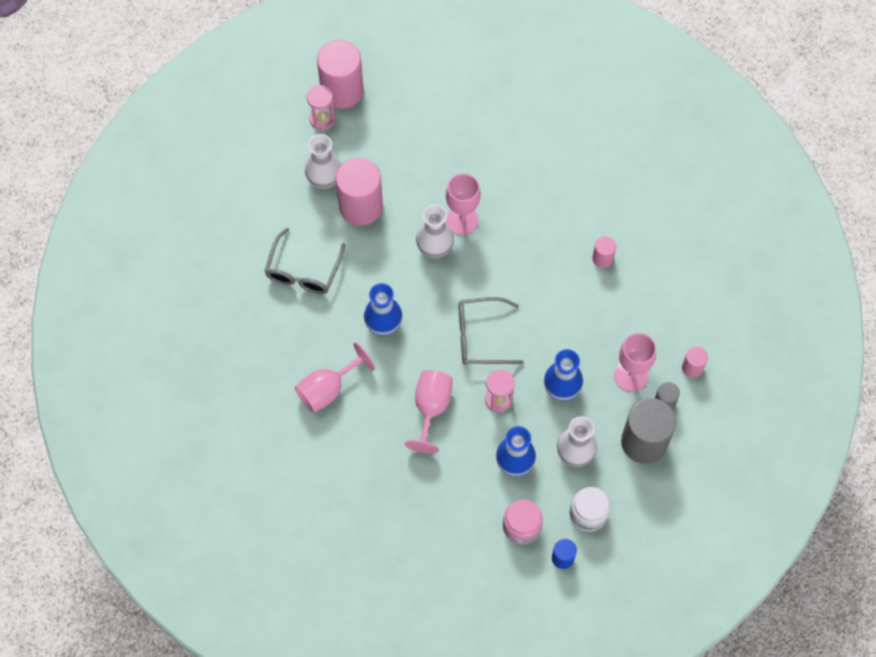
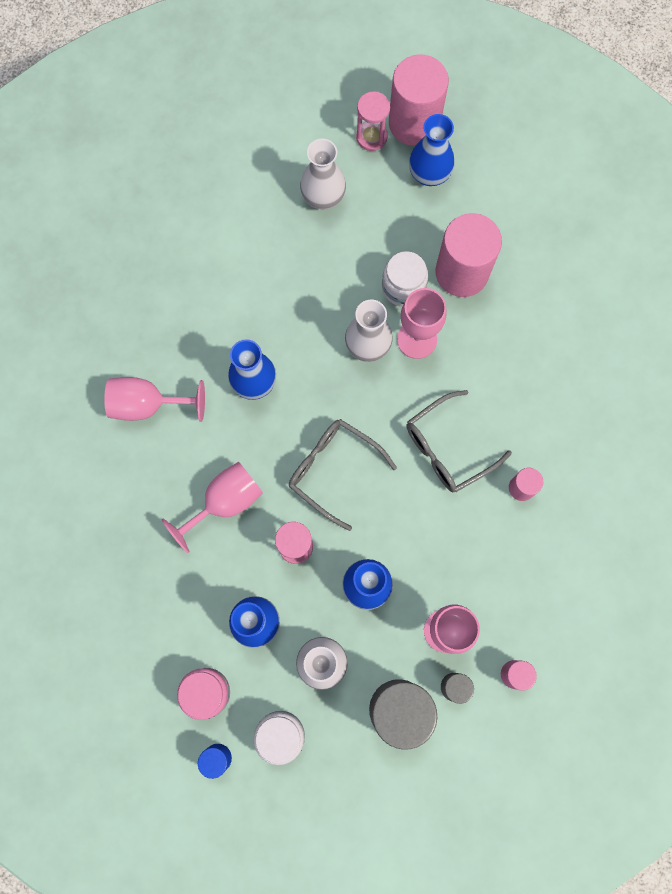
camera: 40 degrees right, 10 degrees up
(303, 271) = (225, 272): grey glasses -> grey glasses (447, 448)
(361, 206) = (333, 250): pink cylinder -> pink cylinder (462, 272)
(380, 115) = (429, 173): none -> blue vase
(425, 195) = (403, 287): none -> white jar

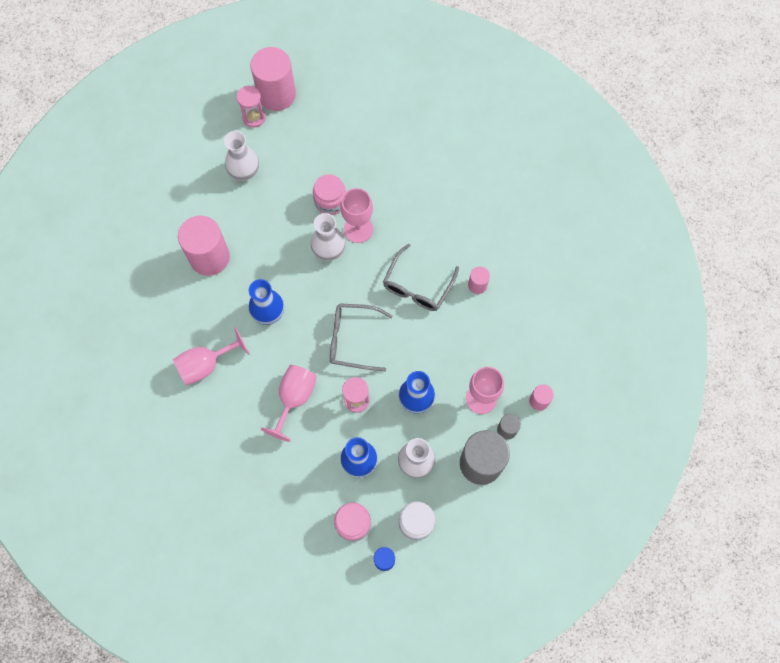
camera: 30 degrees left, 5 degrees down
(403, 287) = (330, 201): white jar -> pink jar
(429, 173) = (305, 121): blue vase -> none
(462, 272) = (362, 172): pink cylinder -> pink cylinder (209, 257)

